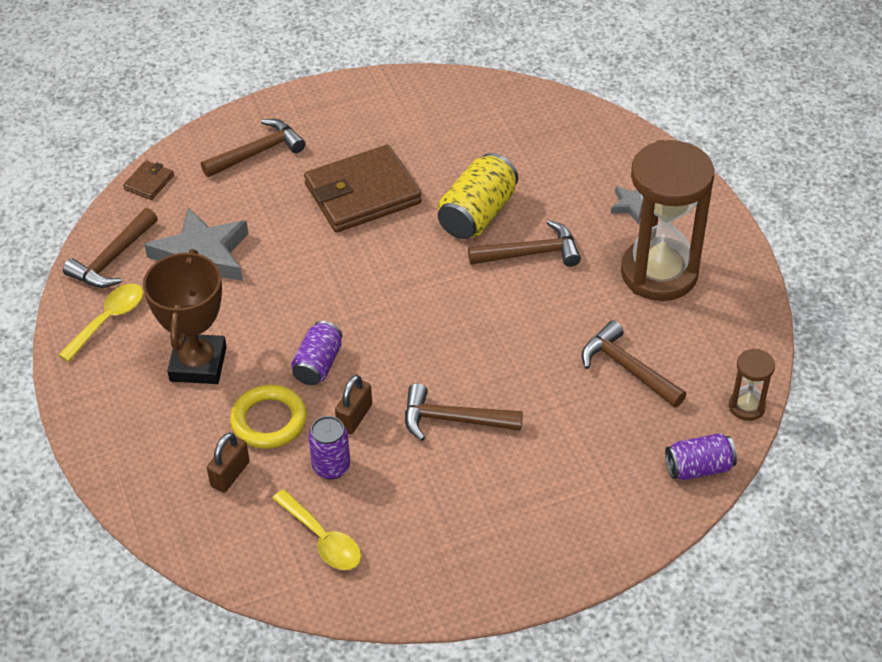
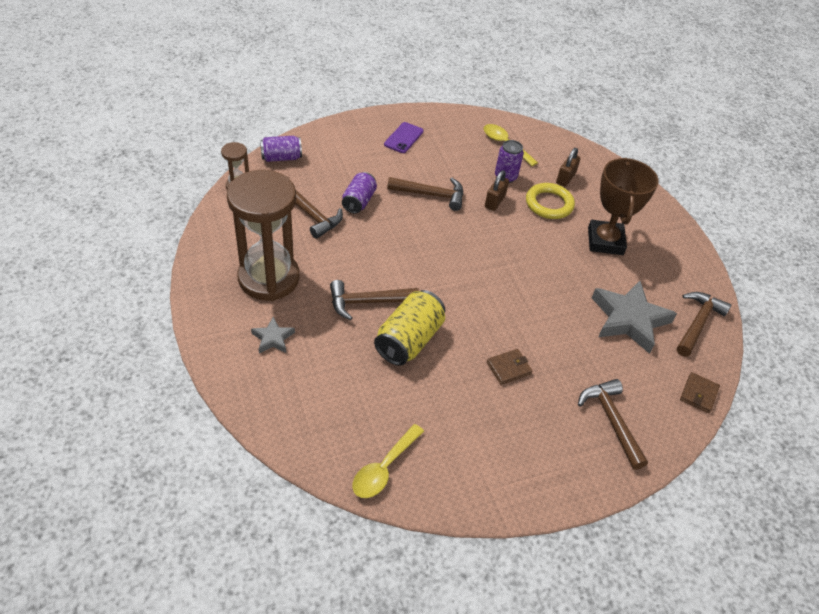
camera: 175 degrees right, 0 degrees up
(108, 320) = (679, 276): yellow spoon -> yellow spoon (384, 468)
(258, 152) = (611, 420): brown hammer -> brown hammer turned 105 degrees clockwise
(318, 364) = (523, 234): purple can -> purple can (359, 201)
(362, 193) = (509, 368): brown wallet -> brown wallet, size x0.43
(503, 534) = (403, 138): none -> purple phone

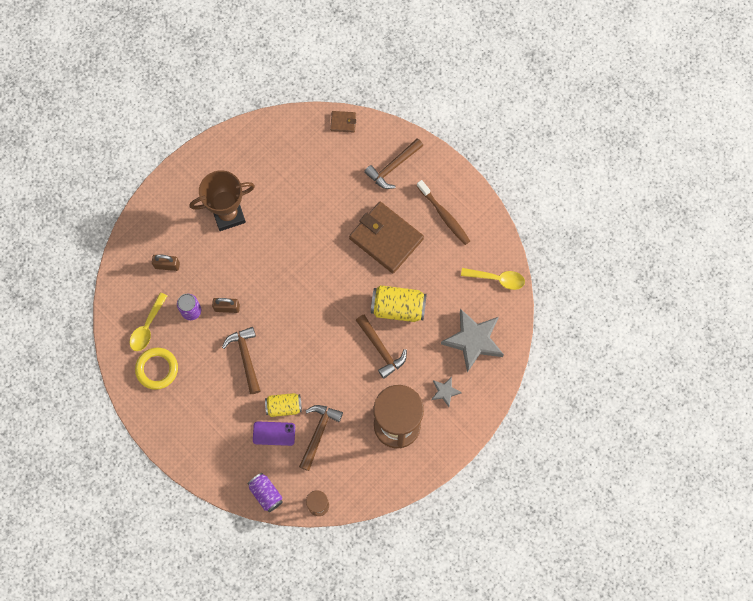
camera: 110 degrees left, 25 degrees up
(359, 201) = (284, 406): purple can -> yellow can
(403, 138) = (184, 411): purple phone -> purple phone (274, 433)
(509, 368) = (386, 238): brown wallet -> brown wallet, size x2.31
(512, 448) = (444, 215): none -> brown toothbrush
(549, 204) = (207, 267): yellow ring -> yellow ring (157, 369)
(629, 319) = (301, 178): grey star -> grey star (473, 340)
(698, 323) = (280, 134): brown hammer -> none

